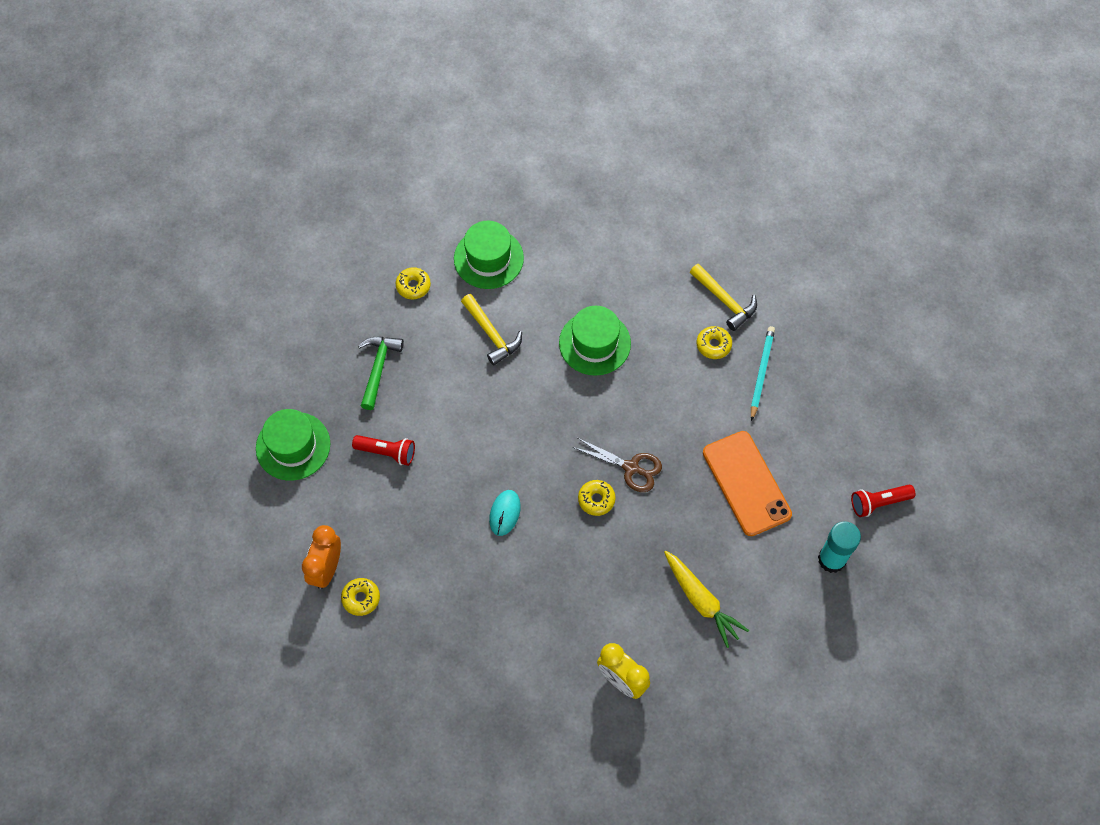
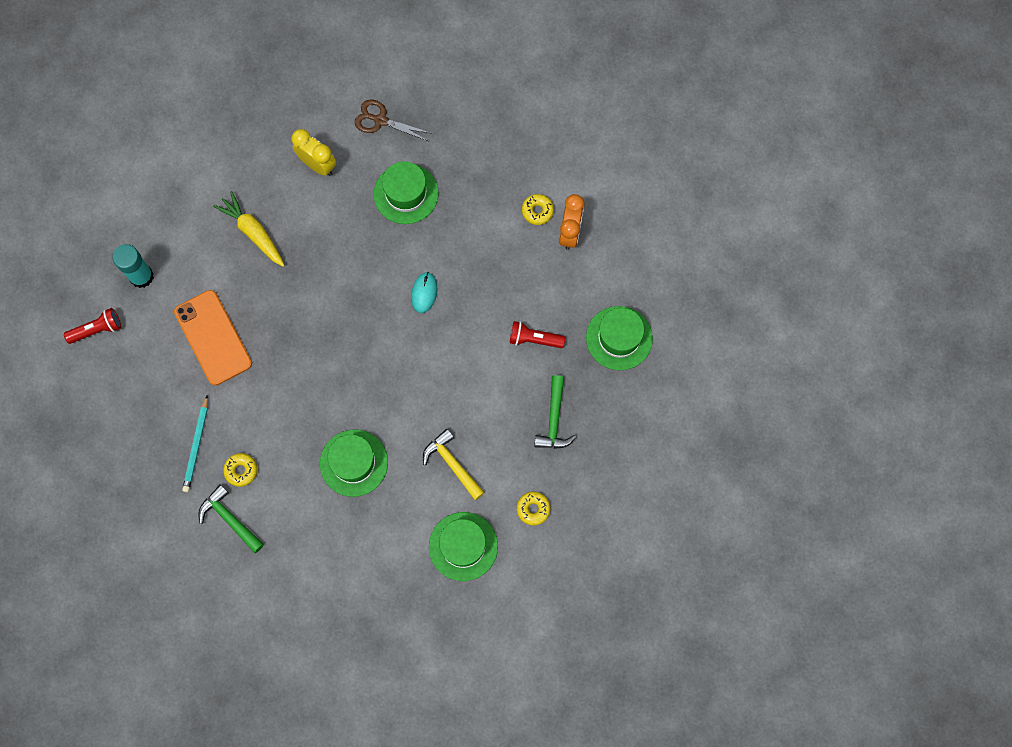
camera: 175 degrees right, 10 degrees up
(516, 633) = (406, 193): none -> green hat
(596, 499) = (345, 312): yellow donut -> none
(631, 468) = (315, 343): brown scissors -> brown scissors (380, 120)
(725, 301) = (229, 519): yellow hammer -> green hammer

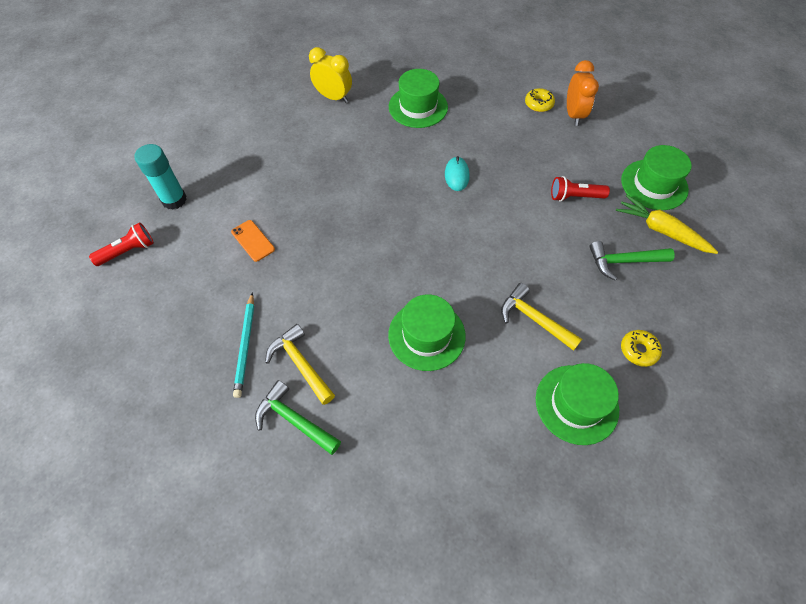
camera: 10 degrees left, 15 degrees down
(213, 337) = (253, 240): orange phone -> orange phone, size x0.50
(241, 470) = (300, 364): yellow donut -> yellow hammer
(253, 232) = (282, 152): yellow carrot -> yellow carrot (661, 230)
(380, 120) = (382, 63): brown scissors -> none
(554, 420) = (623, 261): green hammer -> green hammer turned 90 degrees clockwise

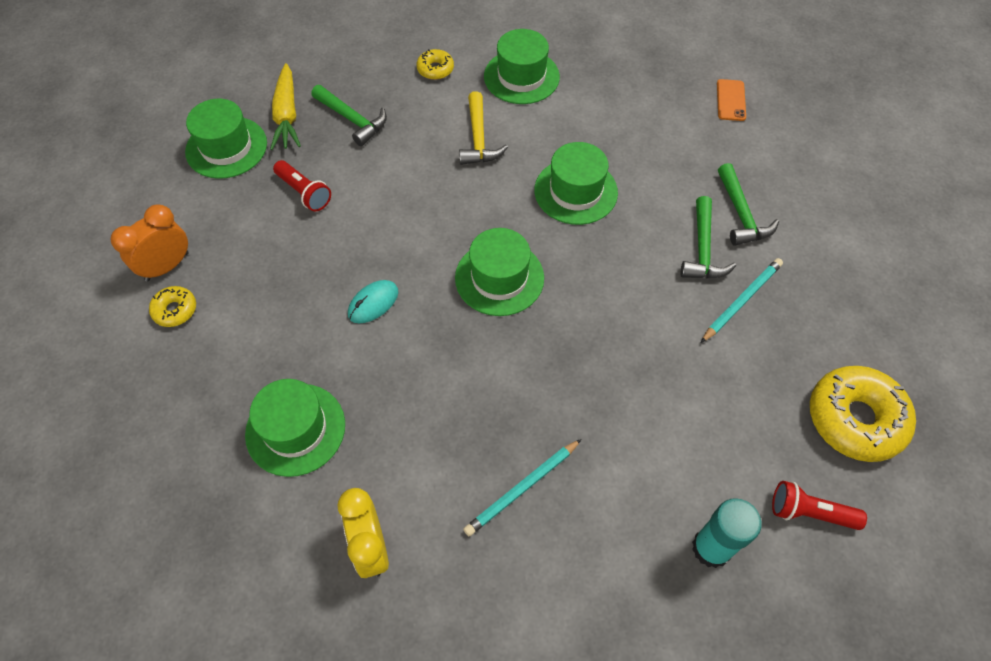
camera: 135 degrees left, 0 degrees up
(123, 323) = (855, 419): none -> yellow donut
(253, 240) = (655, 406): orange phone -> orange phone (730, 100)
(289, 158) = (522, 489): none -> turquoise pencil
(300, 364) = (703, 249): yellow hammer -> green hammer
(408, 239) = (499, 278): none -> green hat

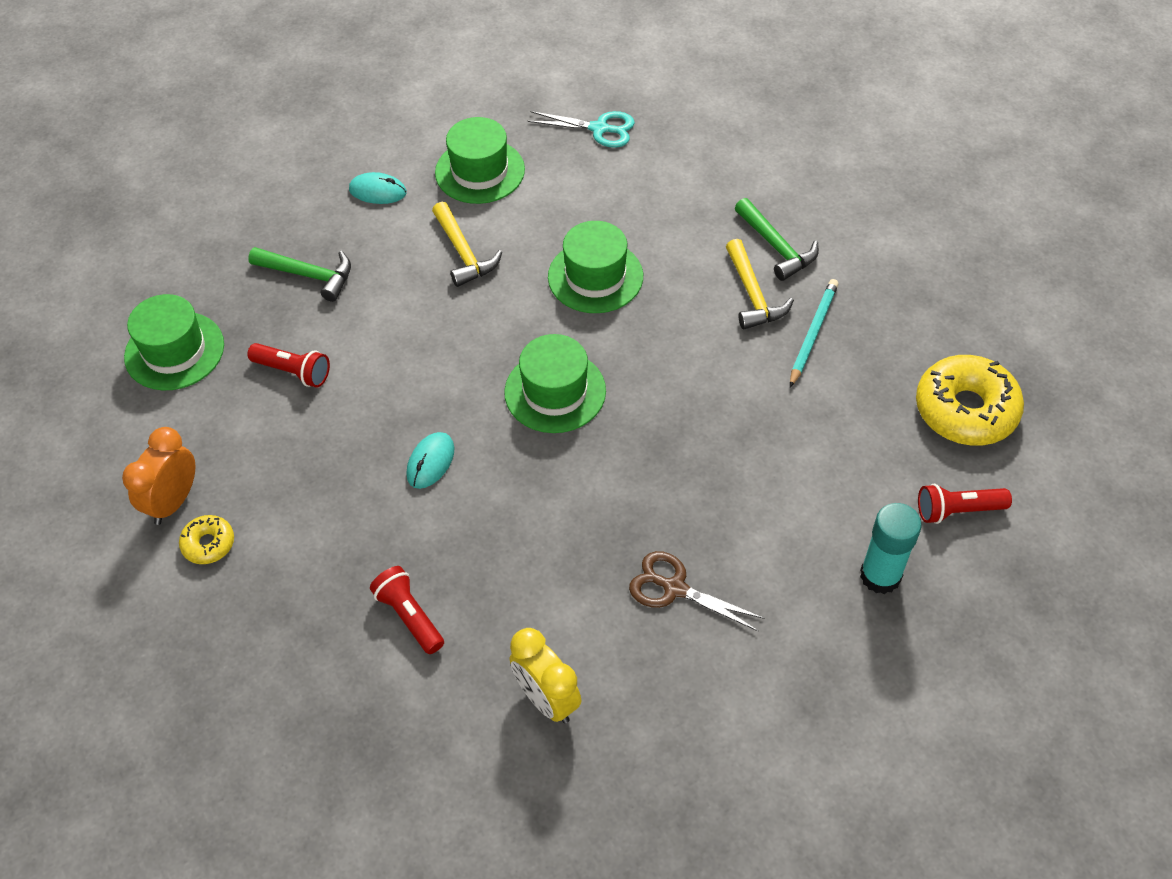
camera: 20 degrees left, 5 degrees down
(287, 115) = (228, 293): yellow carrot -> none
(295, 429) = (409, 616): green hat -> red flashlight
(435, 69) = (378, 191): yellow donut -> turquoise mouse
(522, 489) = (674, 588): turquoise pencil -> brown scissors
(633, 70) = (599, 129): none -> turquoise scissors
(703, 249) = (753, 295): green hammer -> yellow hammer
(730, 100) = (717, 131): orange phone -> none

